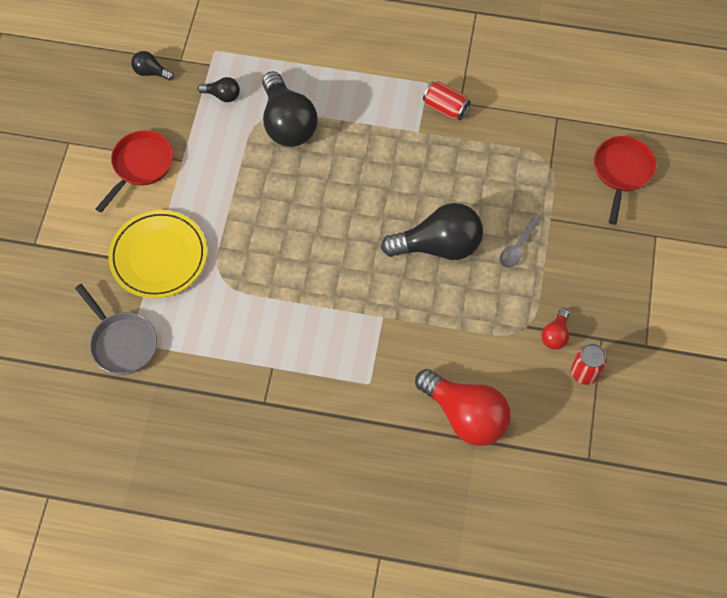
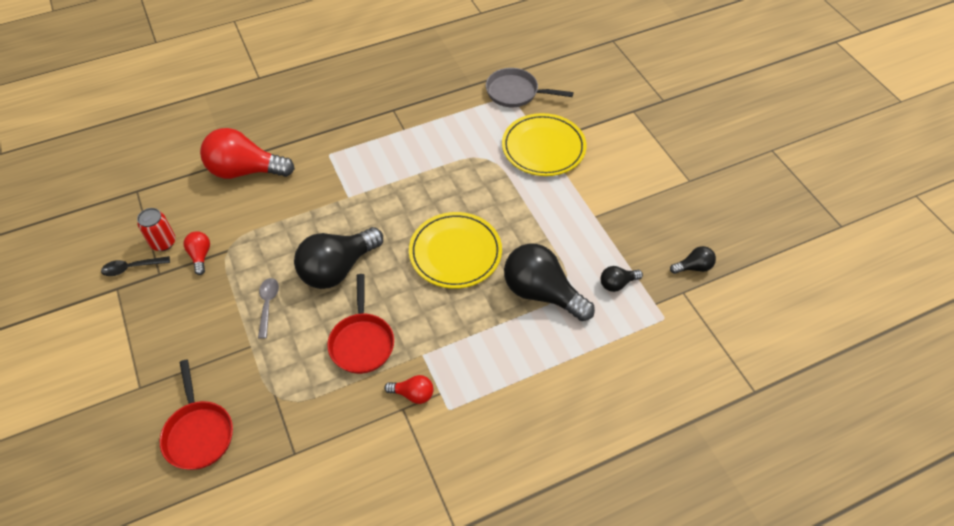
camera: 145 degrees right, 10 degrees down
(141, 166) = (620, 195): red pan -> red pan (362, 342)
(328, 199) = (455, 253): none -> yellow plate
(445, 108) = (413, 394): red can -> red light bulb
(625, 361) = (131, 268): none -> black spoon

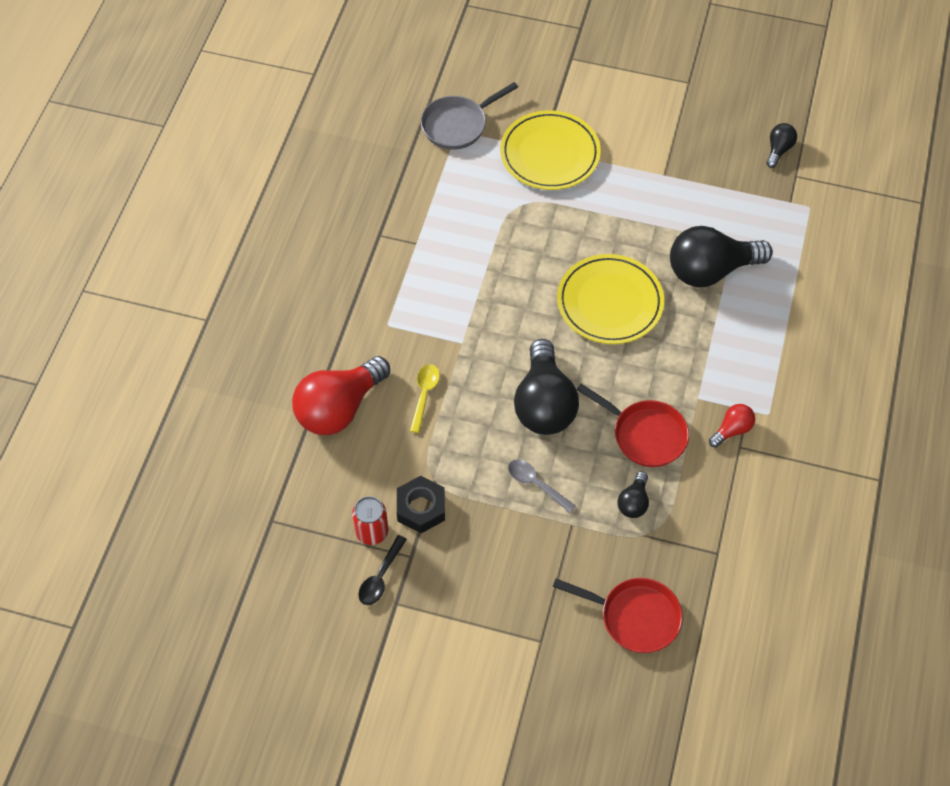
camera: 50 degrees left, 5 degrees up
(200, 256) = (421, 508): red light bulb -> black nut
(291, 204) = (424, 395): none -> yellow spoon
(617, 284) = (748, 212): black light bulb -> black light bulb (633, 502)

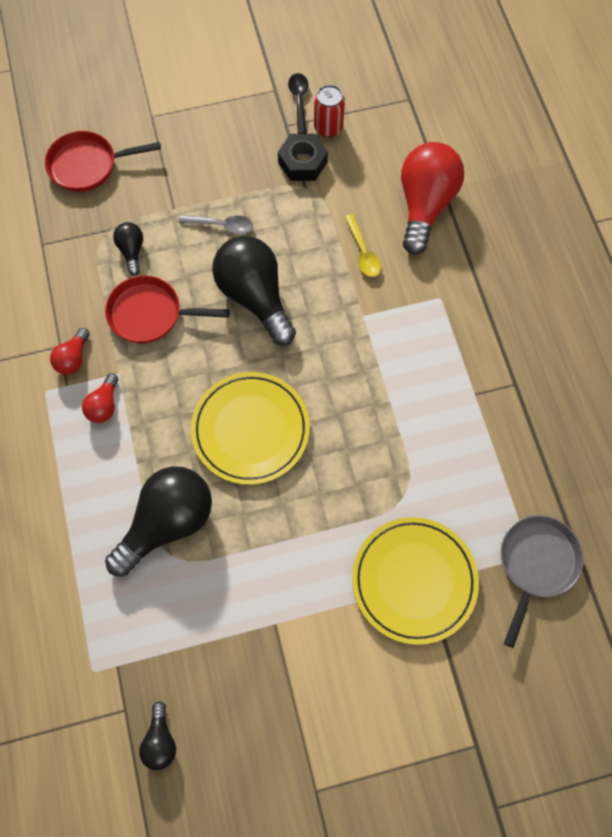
camera: 150 degrees right, 10 degrees up
(721, 378) = (104, 405): none -> red light bulb

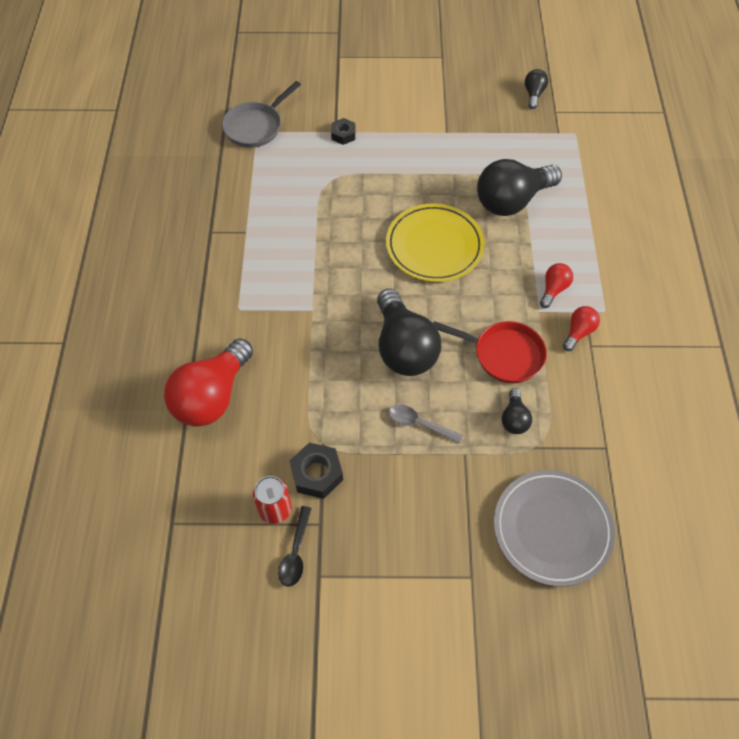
camera: 165 degrees left, 10 degrees down
(88, 165) = (552, 529): red pan -> grey plate
(363, 252) = (290, 365): yellow spoon -> none
(414, 581) = (343, 134): yellow plate -> black nut

